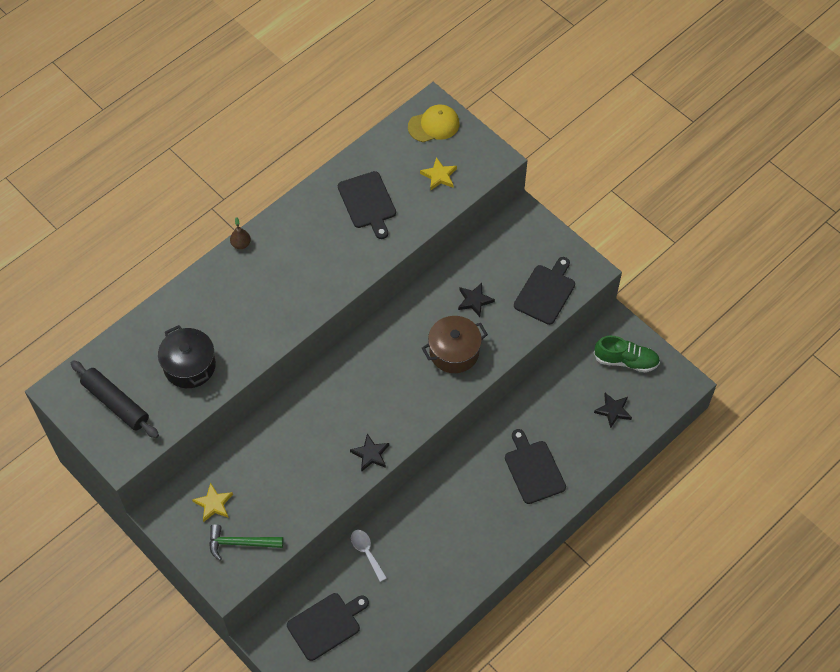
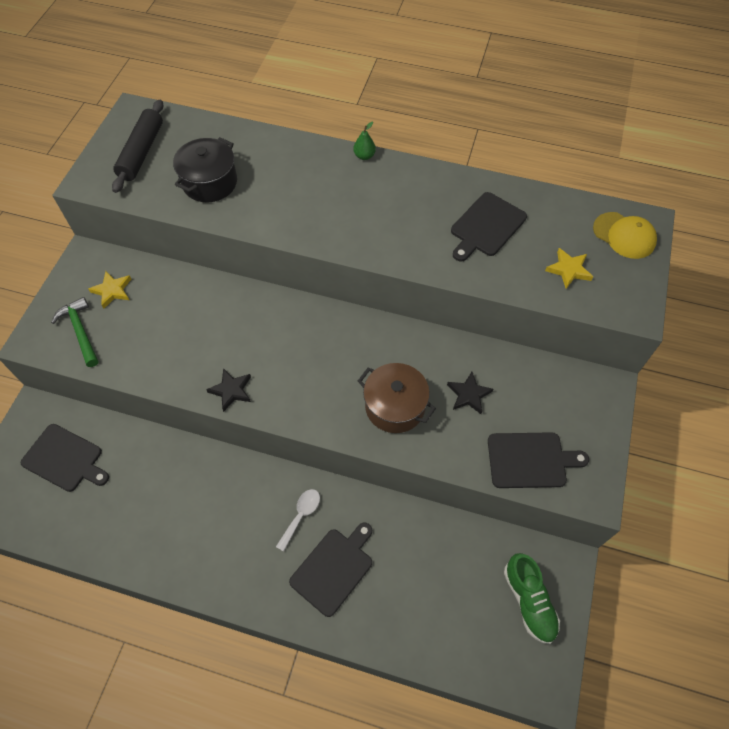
camera: 60 degrees right, 0 degrees up
(241, 244) = (364, 156): brown pear -> green pear
(366, 552) = (158, 454): white spoon -> white spoon (301, 515)
(613, 411) = (457, 620): black star -> none

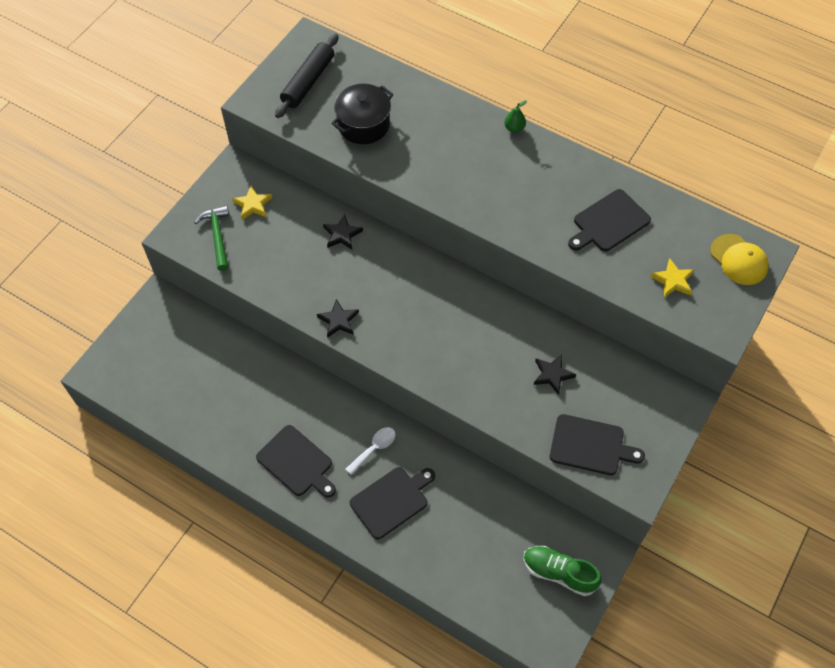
camera: 15 degrees right, 0 degrees up
(65, 459) = (178, 348): black cutting board -> black cutting board (297, 462)
(214, 300) = (342, 234): none -> black star
(395, 406) = (481, 369): brown pot -> none
(529, 601) = (559, 573): green shoe -> green shoe turned 120 degrees clockwise

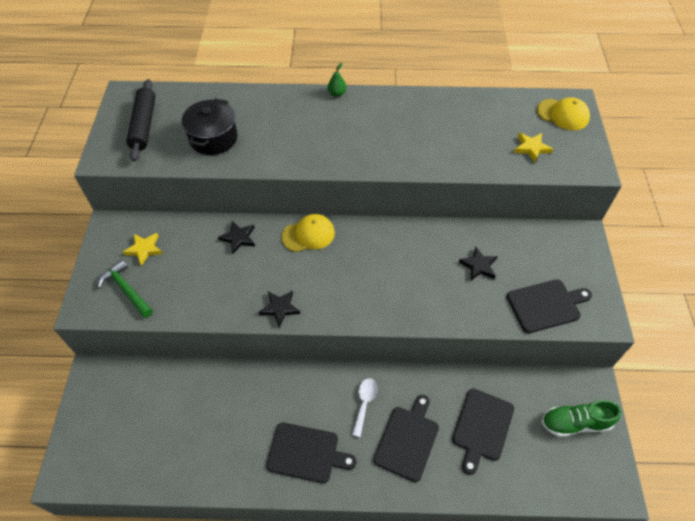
camera: 30 degrees left, 5 degrees down
(408, 262) = (308, 235): none -> yellow cap
(609, 222) = (455, 128): black cutting board -> black cutting board (482, 427)

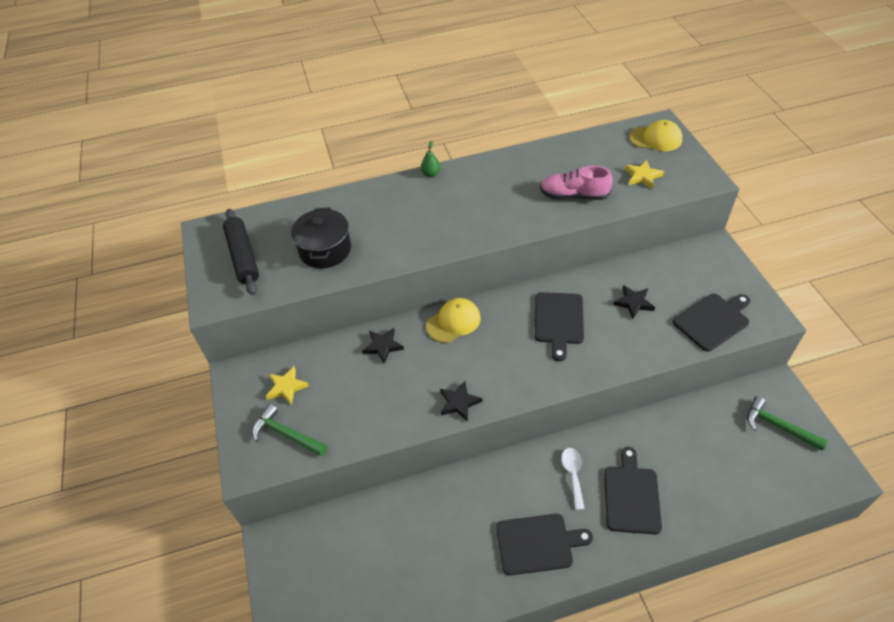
camera: 15 degrees left, 5 degrees down
(456, 149) = (574, 195): none -> pink shoe
(482, 427) = (696, 459): black cutting board -> black cutting board (559, 321)
(575, 423) = (778, 426): green shoe -> green hammer

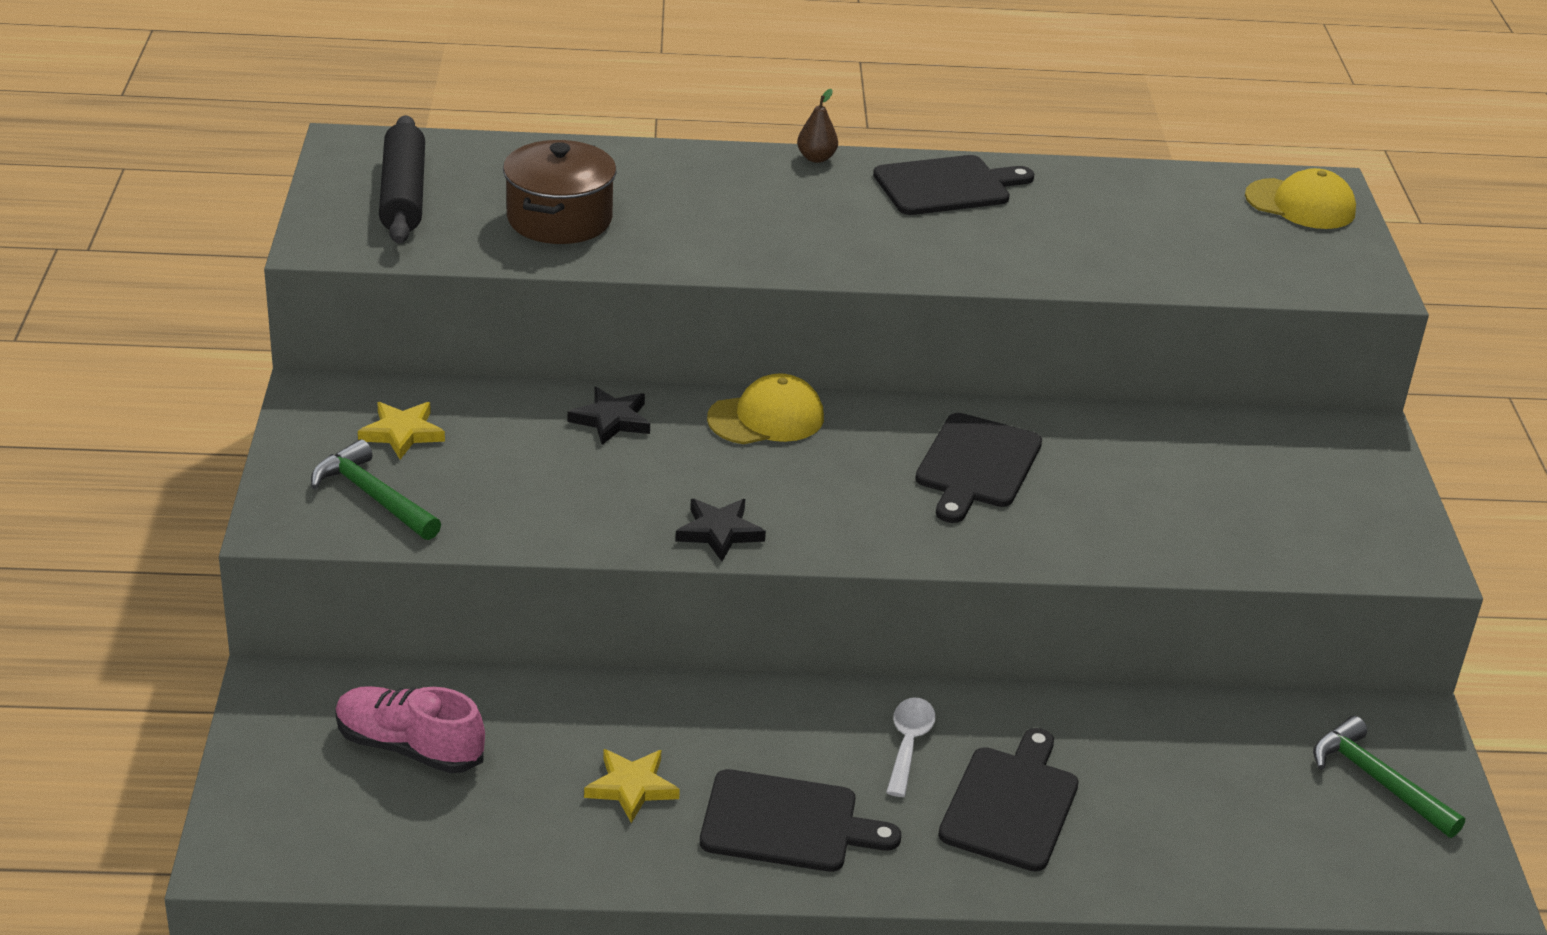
camera: 10 degrees right, 15 degrees down
(325, 250) = (559, 219): black pot -> brown pot
(431, 174) = (816, 158): green pear -> brown pear
(574, 195) = (1082, 250): pink shoe -> pink shoe (409, 747)
(633, 303) = (1144, 475): black star -> none
(642, 176) = (1239, 253): yellow star -> yellow star (631, 787)
(713, 320) = (1293, 538): black cutting board -> black cutting board (947, 186)

